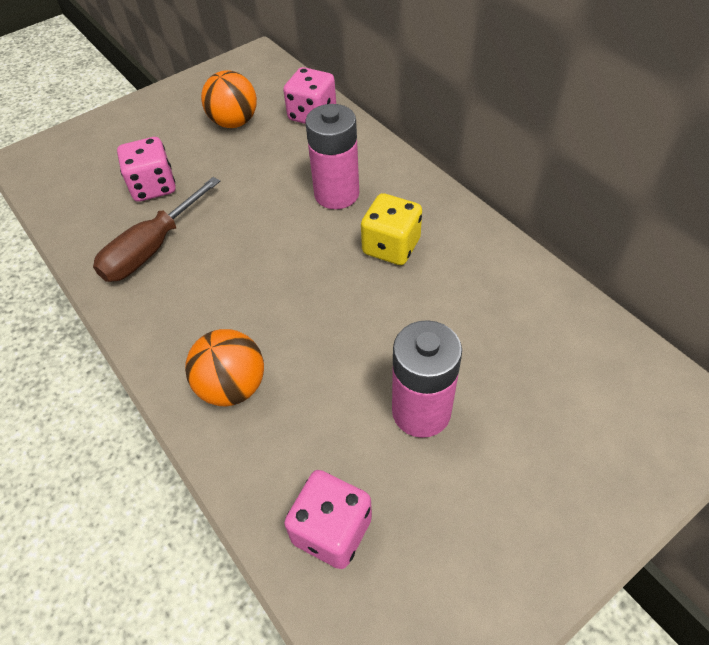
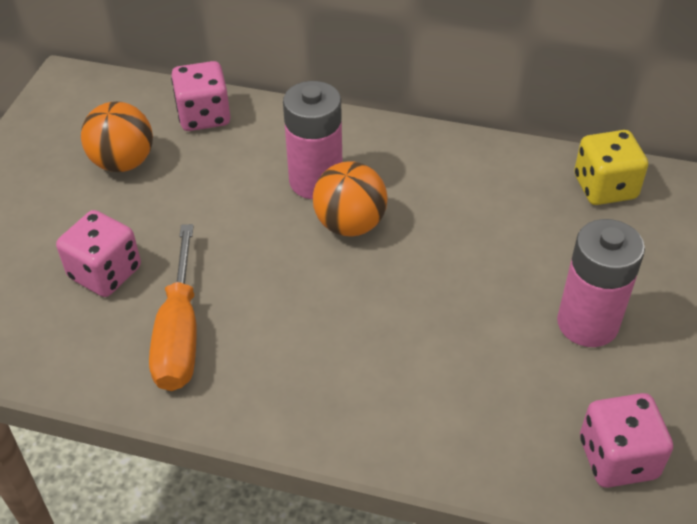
camera: 40 degrees left, 5 degrees down
(152, 248) = (179, 333): brown screwdriver -> orange screwdriver
(232, 386) = (410, 406): orange ball -> orange ball (350, 224)
(391, 246) = (419, 202): yellow dice -> yellow dice (604, 187)

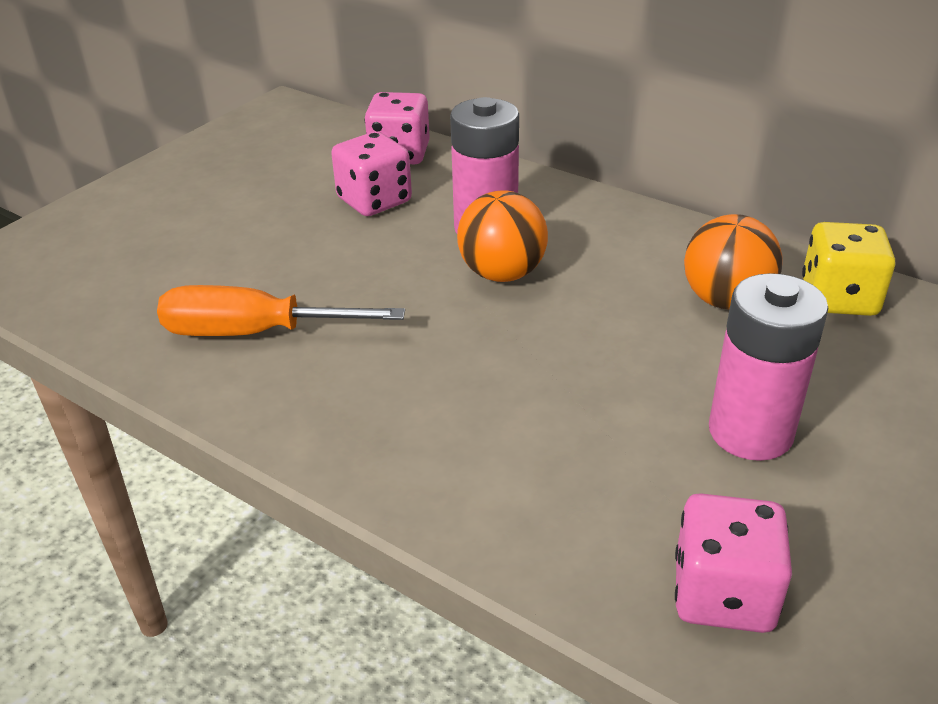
camera: 20 degrees right, 10 degrees down
(105, 273) = (215, 264): pink dice -> pink dice (374, 201)
(123, 162) = (294, 177): orange ball -> orange ball (725, 300)
(179, 333) = (255, 333): orange screwdriver -> orange screwdriver turned 75 degrees clockwise

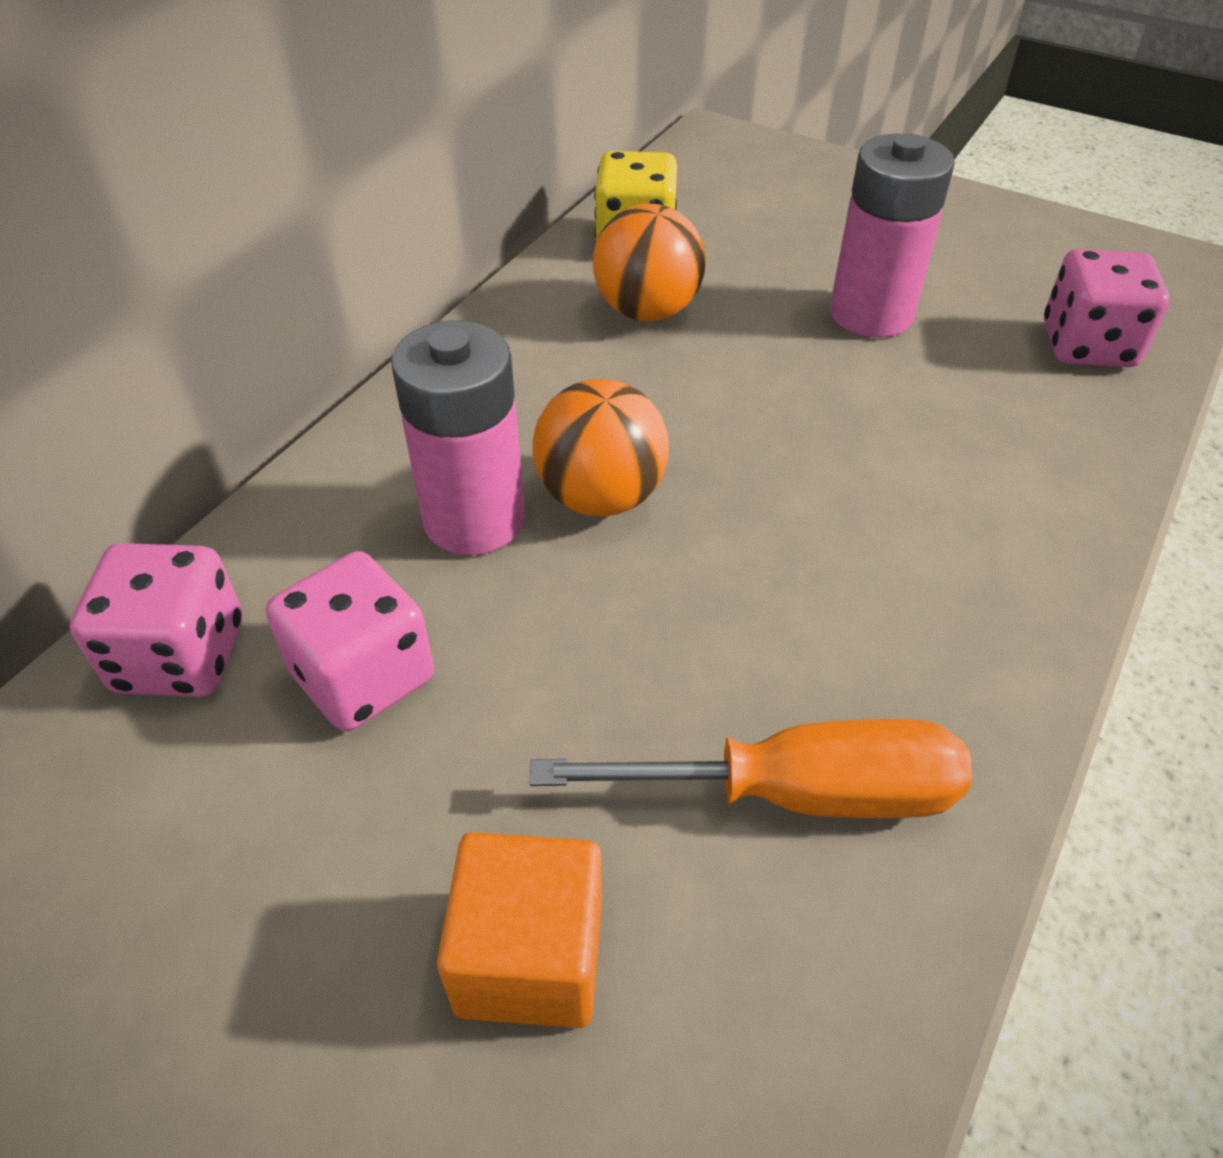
camera: 95 degrees left, 10 degrees up
(204, 249) = (530, 957): none -> orange cube
(255, 333) = (797, 793): orange screwdriver -> orange screwdriver turned 90 degrees counterclockwise

